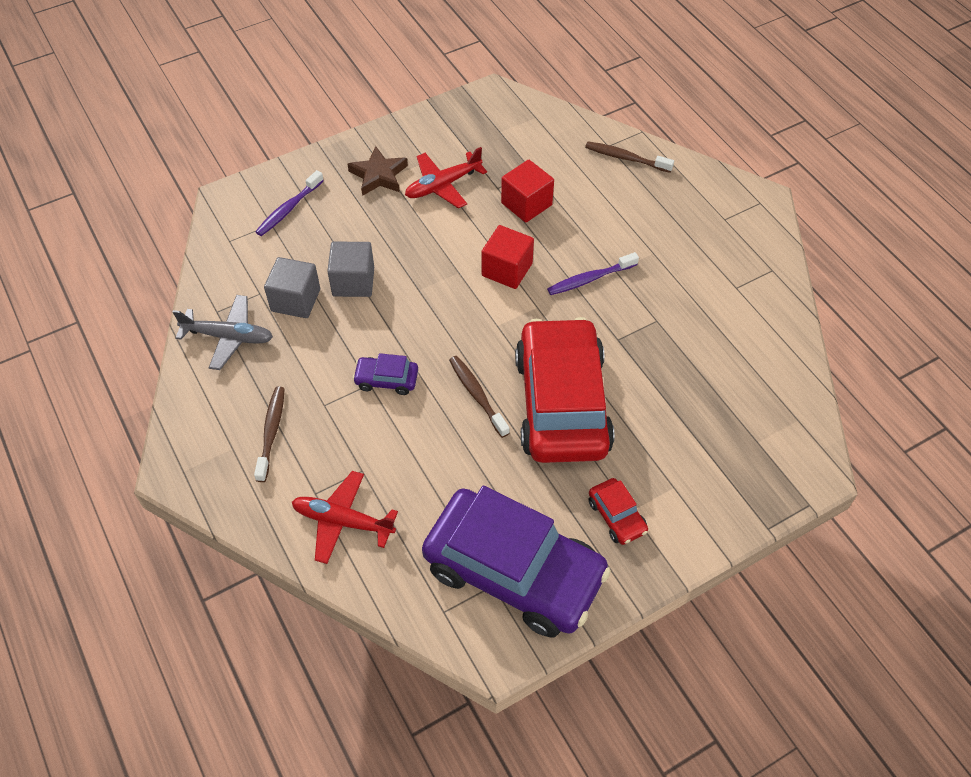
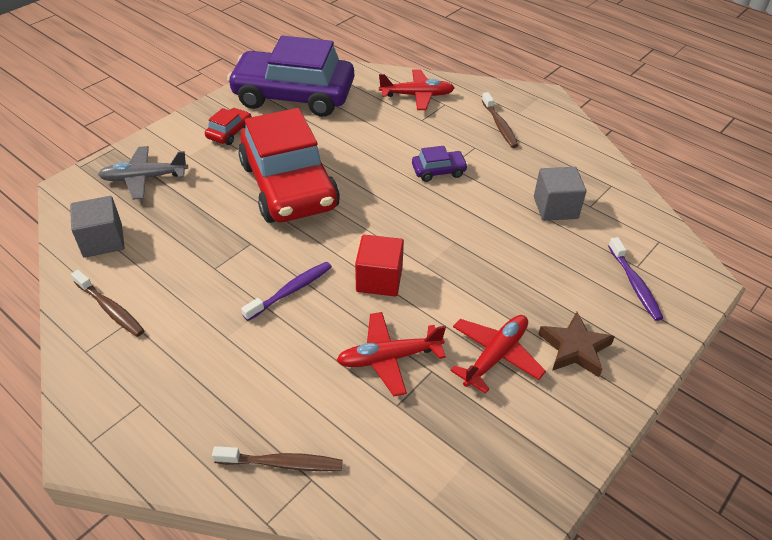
camera: 160 degrees right, 10 degrees down
(229, 337) = (584, 171): grey plane -> grey plane (144, 178)
(288, 209) = (634, 284): purple toothbrush -> purple toothbrush turned 150 degrees clockwise
(353, 282) = (518, 233): grey cube -> grey cube (103, 241)
(477, 395) = (361, 177): brown toothbrush -> brown toothbrush (110, 309)
(526, 204) = (388, 358): red cube -> red plane
(616, 516) = (230, 132): red car -> red car turned 75 degrees clockwise

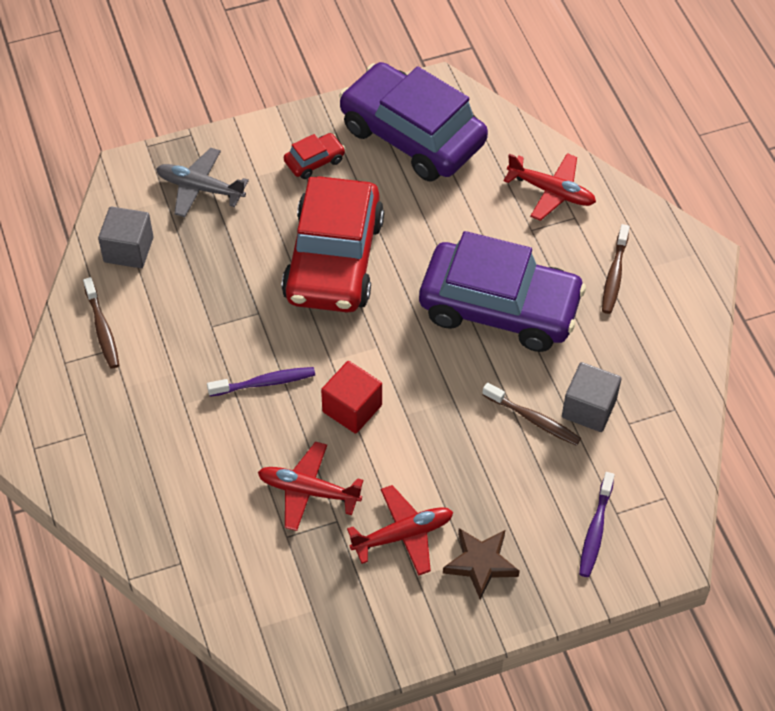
camera: 30 degrees right, 10 degrees up
(282, 463) = (166, 539): brown toothbrush -> brown toothbrush (533, 419)
(438, 171) = (499, 308): purple car -> purple car, size x2.49

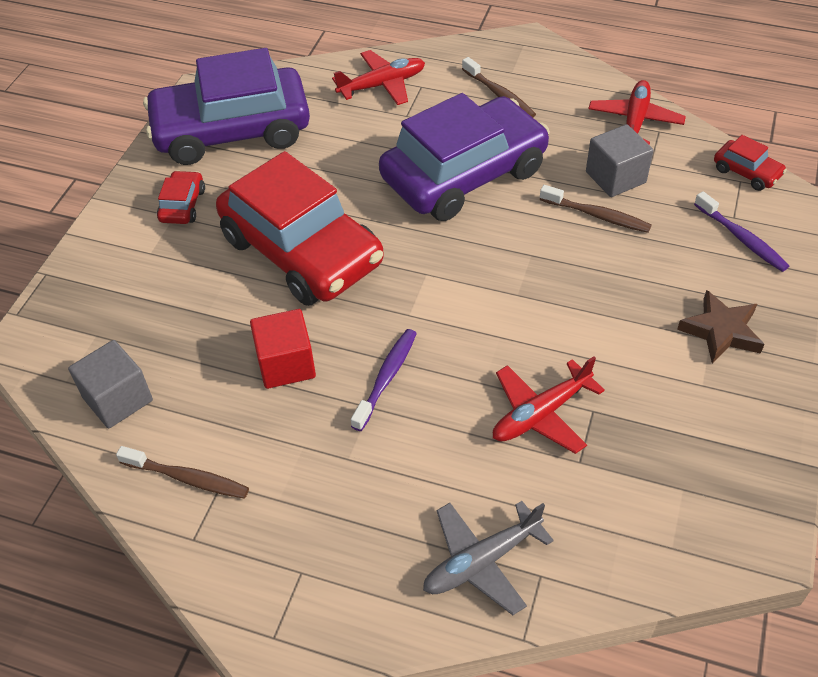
camera: 50 degrees left, 5 degrees down
(200, 188) = (113, 301): grey plane -> grey plane (481, 562)
(352, 408) = (476, 328): red cube -> red cube (286, 364)
(403, 535) = (648, 369): red plane -> red plane (635, 121)
(533, 419) = (597, 215): brown toothbrush -> brown toothbrush turned 45 degrees clockwise
(680, 497) = (746, 172): none -> red car

